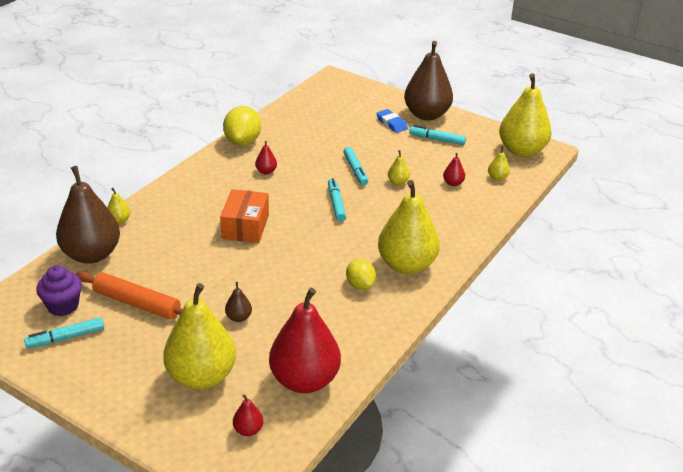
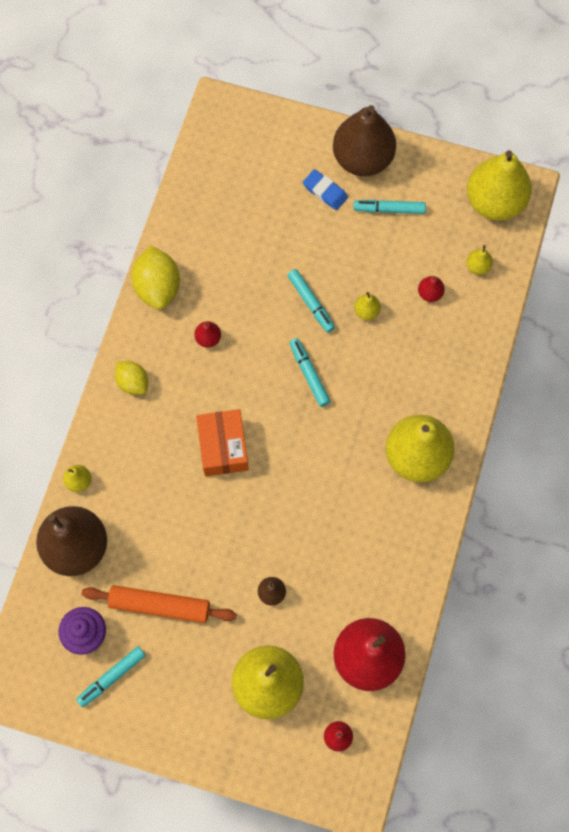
camera: 15 degrees left, 35 degrees up
(360, 285) = (378, 504): yellow lemon -> yellow lemon (133, 382)

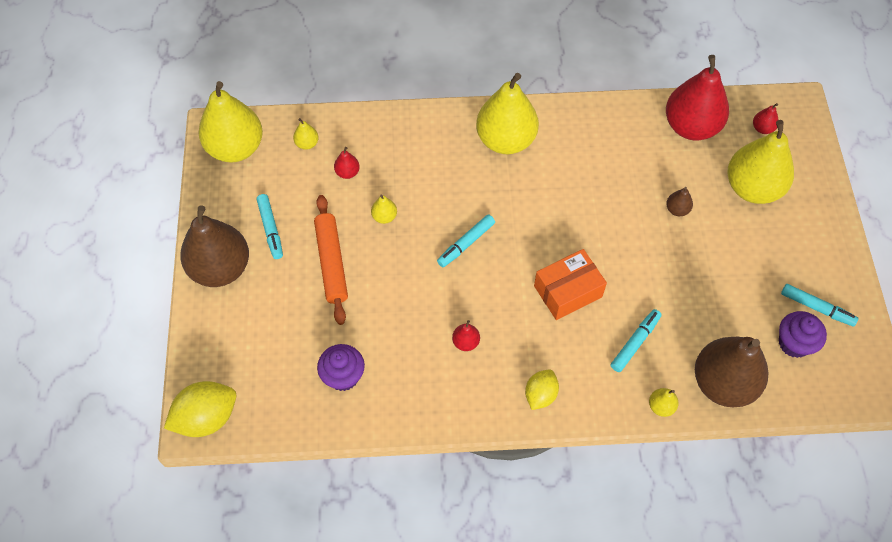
camera: 110 degrees left, 10 degrees down
(157, 287) = (429, 410): yellow lemon -> yellow lemon (206, 418)
(160, 606) = (735, 292): orange rolling pin -> orange rolling pin (331, 262)
(217, 229) = (343, 376): none -> purple cupcake
(311, 302) = (393, 265): turquoise marker -> turquoise marker (634, 343)
(325, 191) = (268, 290): blue eraser -> none

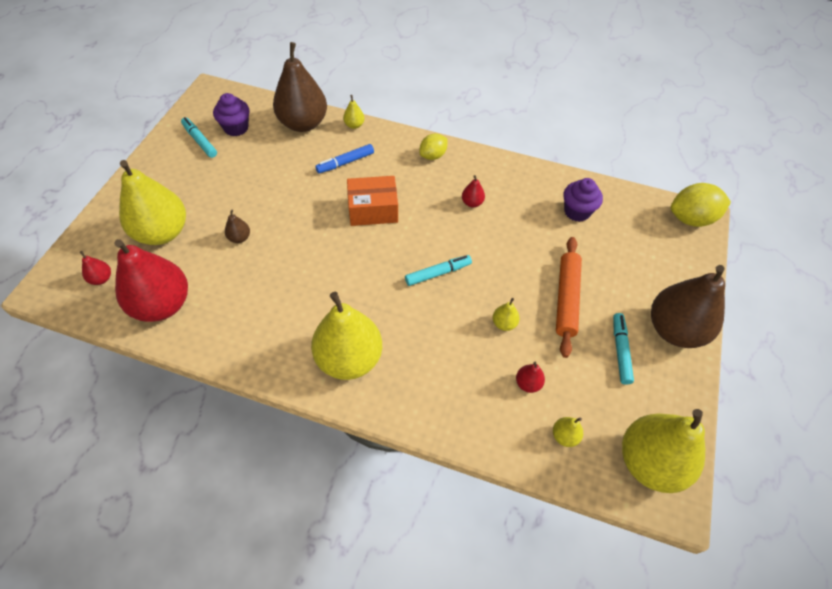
camera: 160 degrees left, 5 degrees down
(634, 343) = (346, 162): turquoise marker -> blue marker

